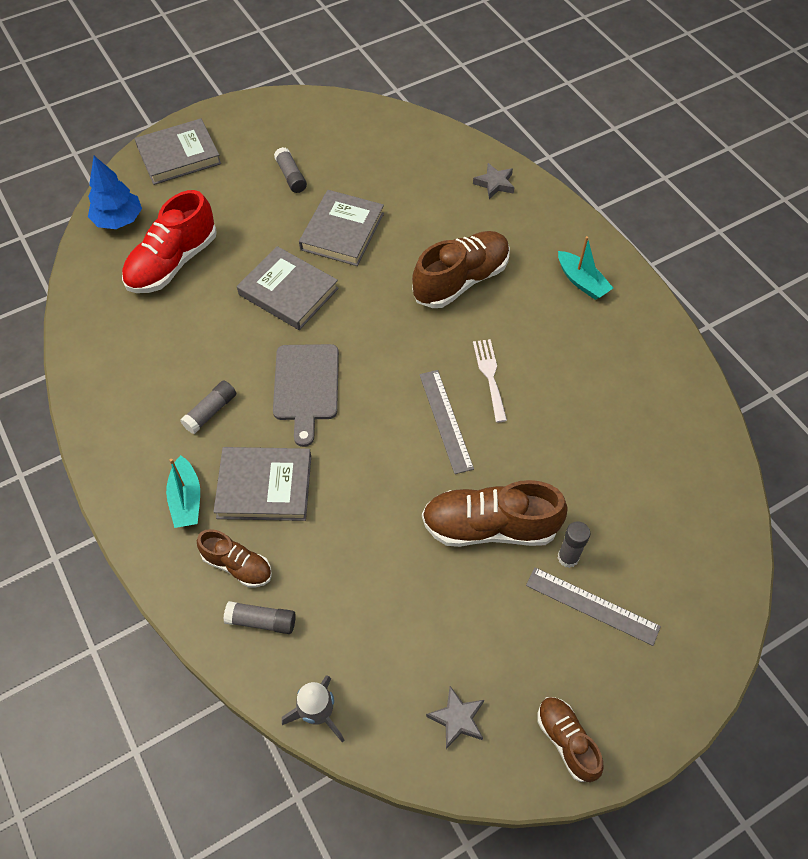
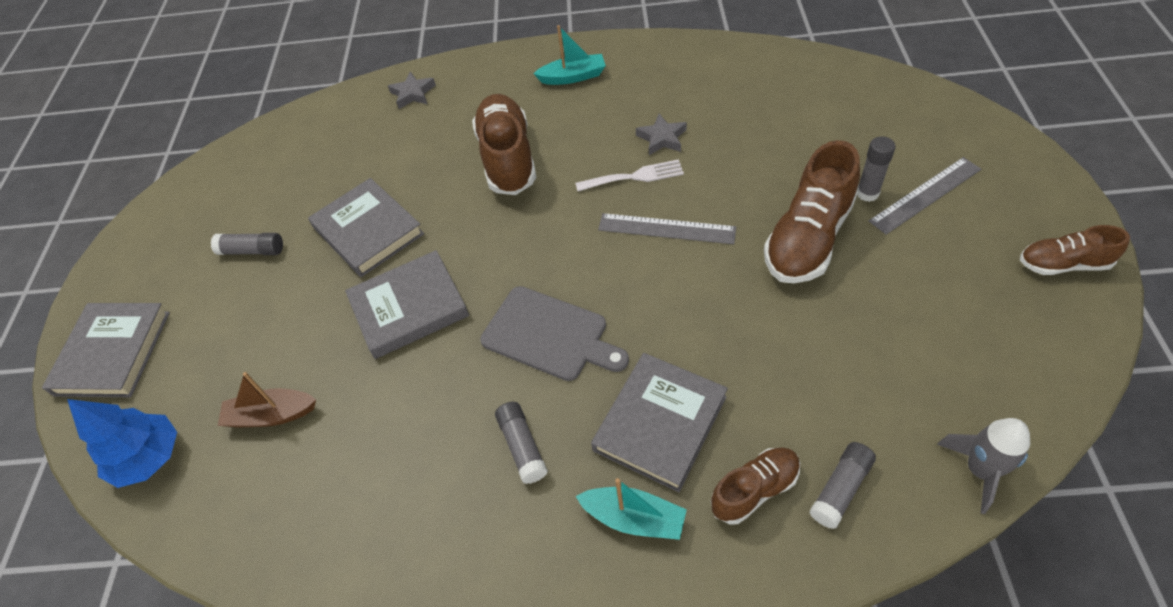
camera: 55 degrees left, 5 degrees down
(173, 263) = (271, 415): red shoe -> brown boat
(457, 719) = (1018, 342): grey star -> grey star (662, 138)
(490, 376) = (635, 177): white fork -> white fork turned 150 degrees clockwise

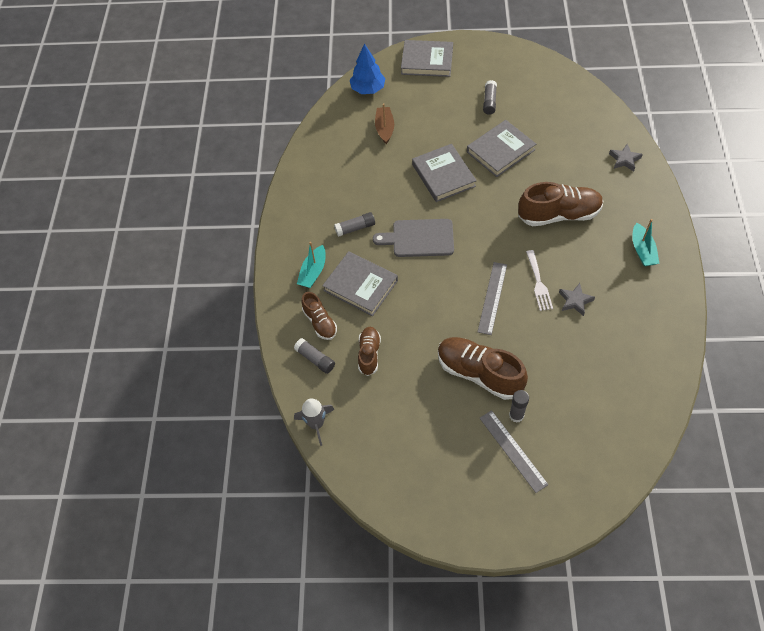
camera: 90 degrees right, 5 degrees up
(549, 335) = (419, 238): grey cutting board -> grey cutting board turned 60 degrees clockwise
(1063, 264) = (446, 515): brown shoe -> brown shoe (369, 354)

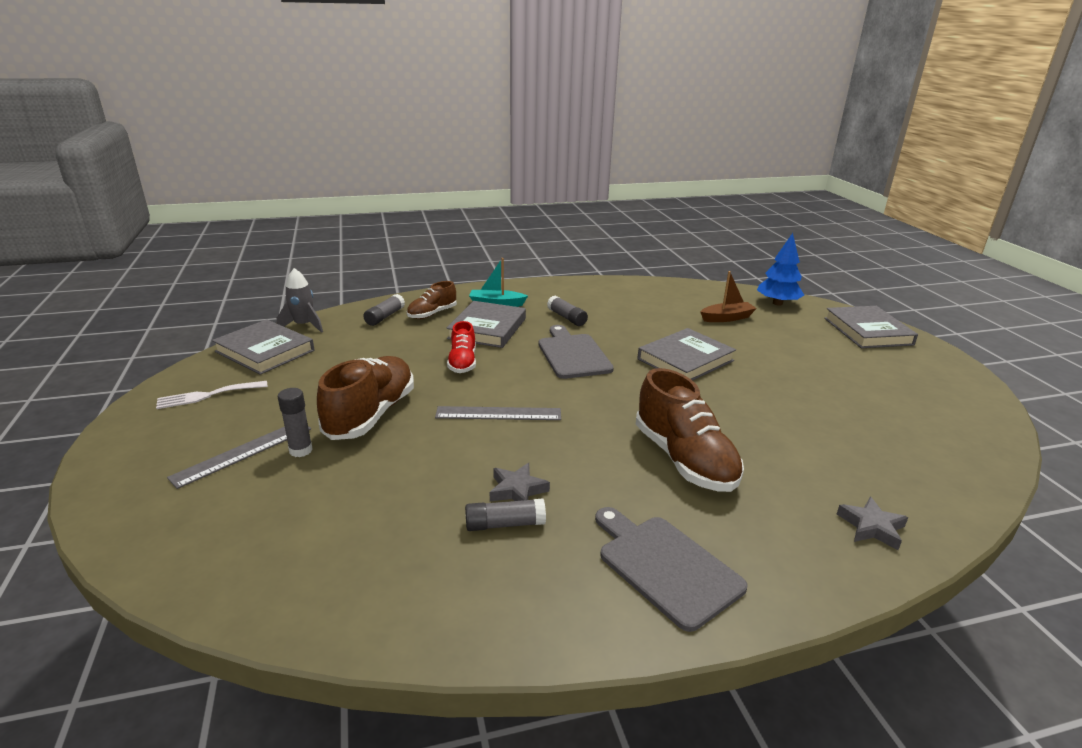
camera: 70 degrees right, 30 degrees down
(369, 354) = (394, 342): brown shoe -> none
(415, 310) = (462, 363): none -> red shoe
(489, 102) = (850, 380): grey glue stick -> grey glue stick (505, 524)
(500, 151) = (767, 397): grey book -> grey book (265, 351)
(538, 283) = (538, 451): white fork -> white fork (207, 395)
(642, 250) = (665, 566): turquoise boat -> grey cutting board

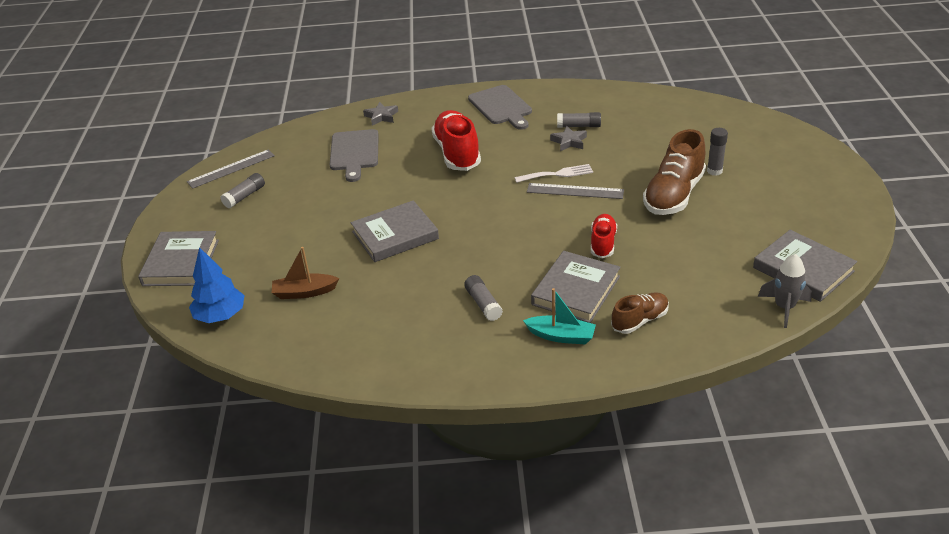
camera: 165 degrees left, 10 degrees up
(207, 395) = (818, 219): white fork -> white fork (557, 174)
(243, 452) = (754, 171): grey ruler -> grey ruler (231, 169)
(385, 317) = (695, 319): grey glue stick -> grey glue stick (244, 196)
(573, 354) = (496, 248): grey cutting board -> grey cutting board (354, 152)
(684, 459) = (457, 153): brown shoe -> red shoe

